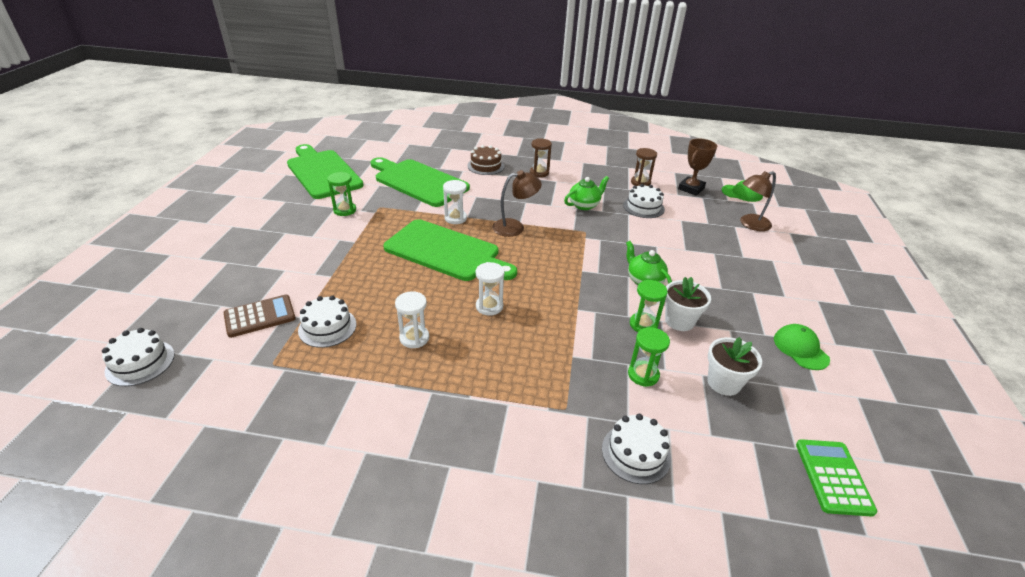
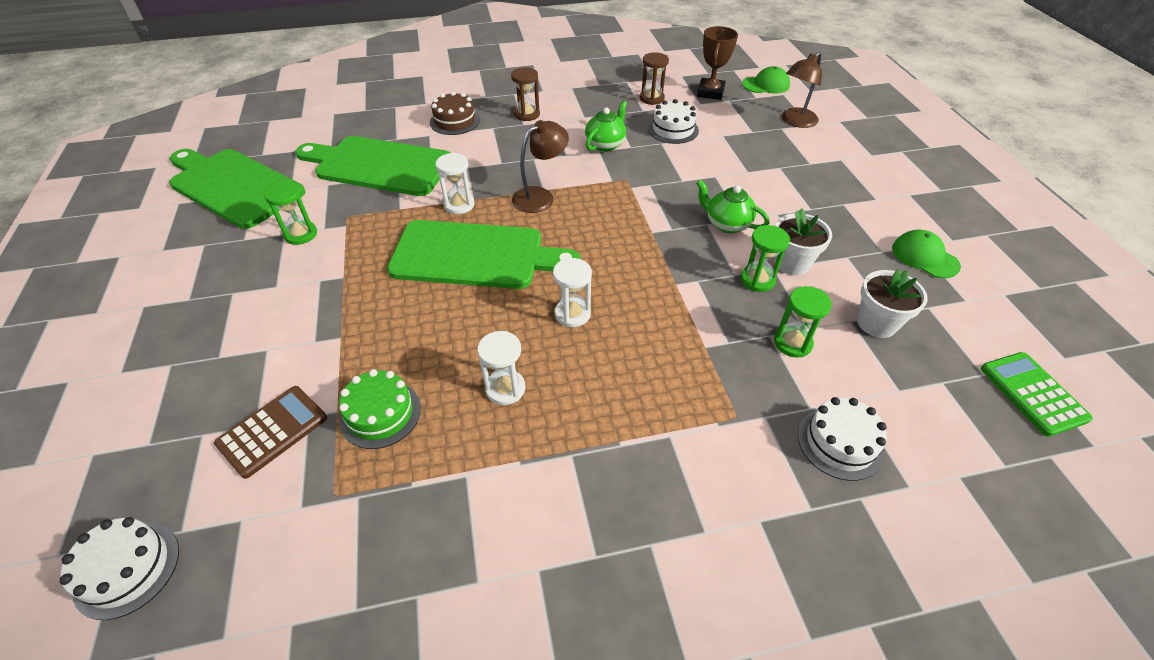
camera: 20 degrees left, 10 degrees up
(327, 327) = (380, 414): white cake -> green cake

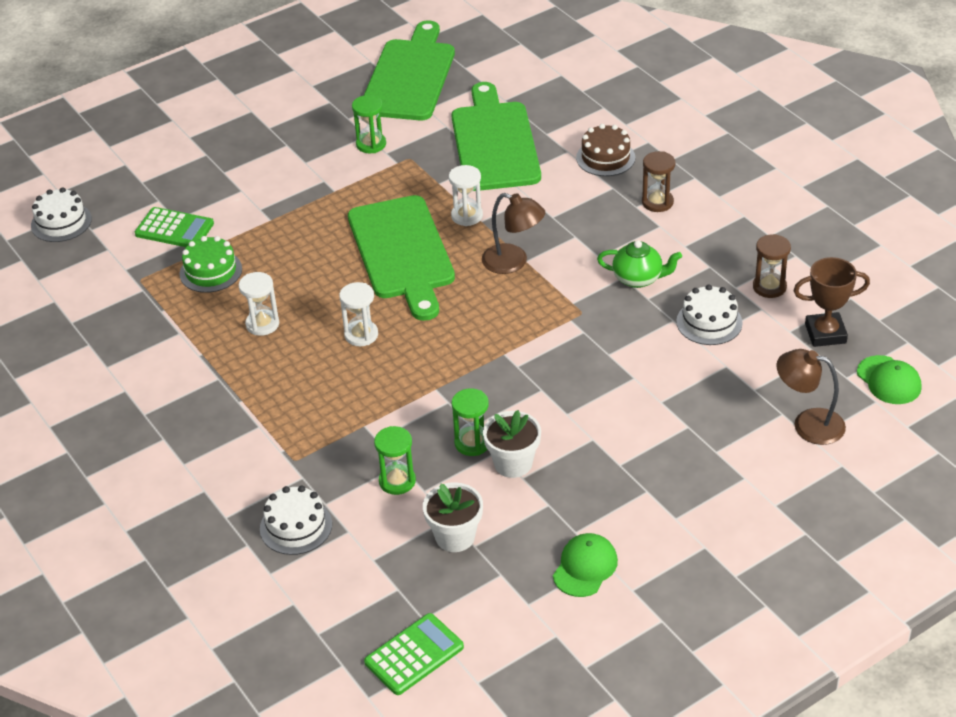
camera: 70 degrees right, 5 degrees down
(273, 431) = (174, 229): brown calculator -> green calculator
(727, 224) = (549, 404): green teapot -> none

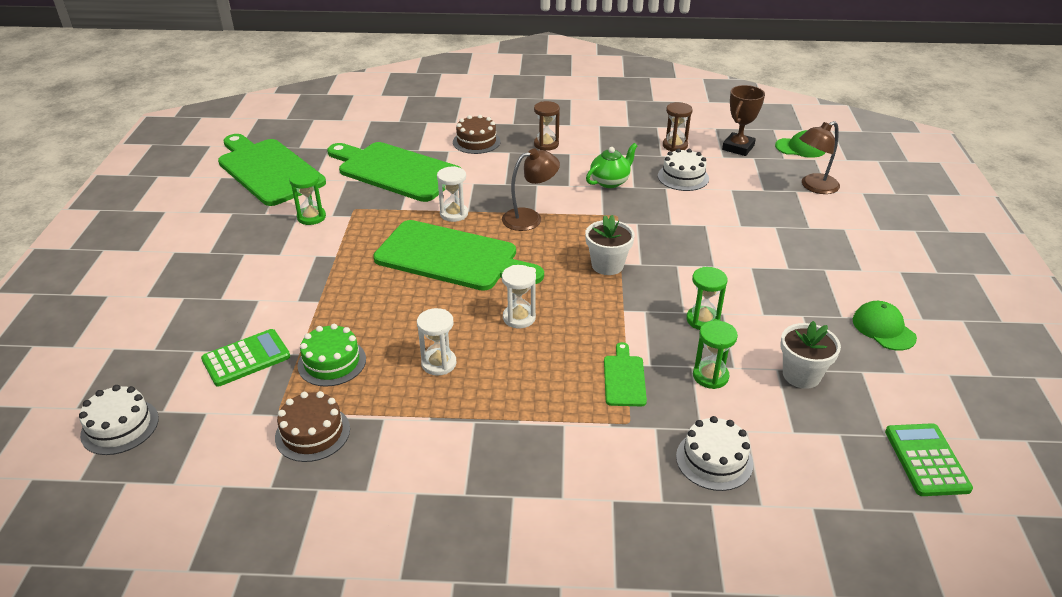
camera: 55 degrees left, 5 degrees down
(134, 309) = (312, 433): none -> brown cake
(345, 432) = (624, 378): none -> green cutting board
(513, 463) = (743, 311): white flower pot -> white flower pot (607, 265)

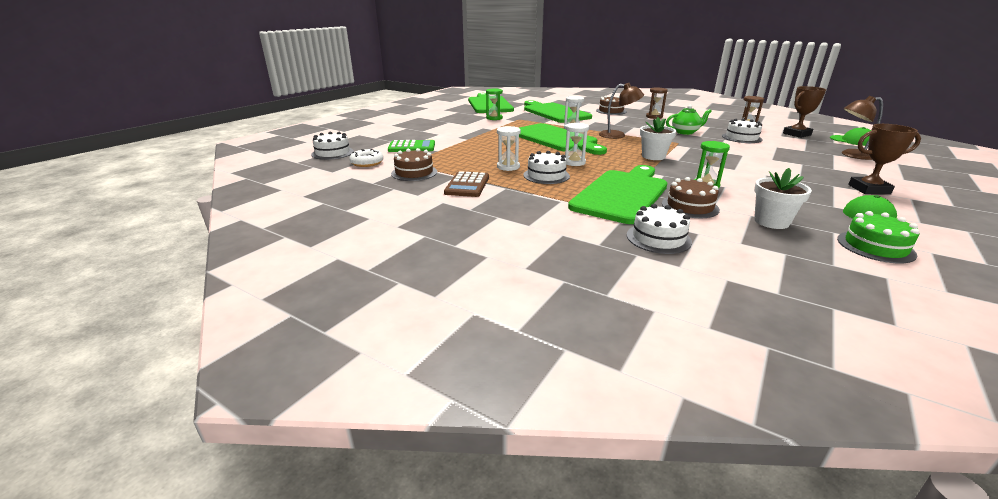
camera: 30 degrees right, 10 degrees down
(211, 434) = (367, 163): none -> white donut
(332, 362) = (451, 156): green cake -> green cake (875, 246)
(417, 436) = (467, 185): none -> brown calculator
(505, 367) = (546, 175): none -> white cake
(624, 378) = (622, 194): green cutting board -> green cutting board, size x2.26
(710, 376) = (690, 206): green hourglass -> brown cake
(858, 266) = (869, 189): none -> brown trophy
(926, 460) = (871, 287): green calculator -> none

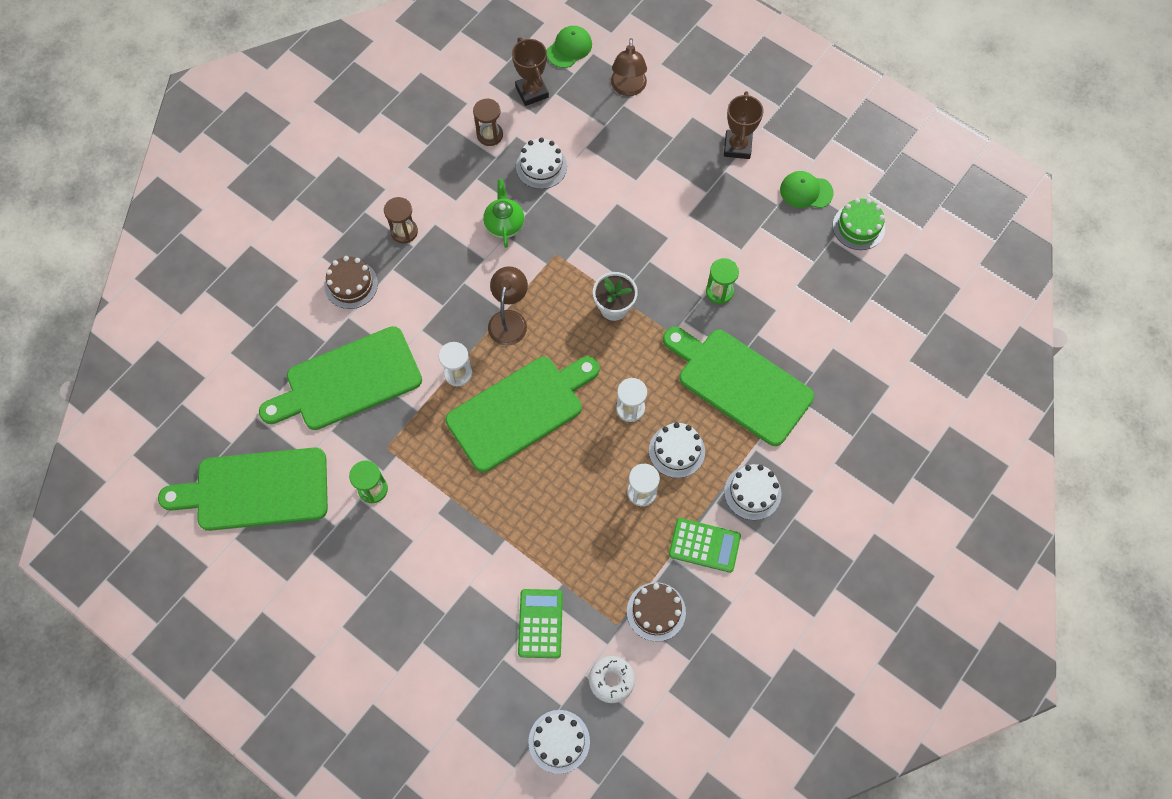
camera: 85 degrees left, 40 degrees up
(467, 185) = (704, 545): brown calculator -> green calculator
(658, 238) = (842, 384): white cake -> white cake (752, 492)
(690, 206) = (774, 330): brown cake -> none
(771, 222) = (811, 277): white flower pot -> none

